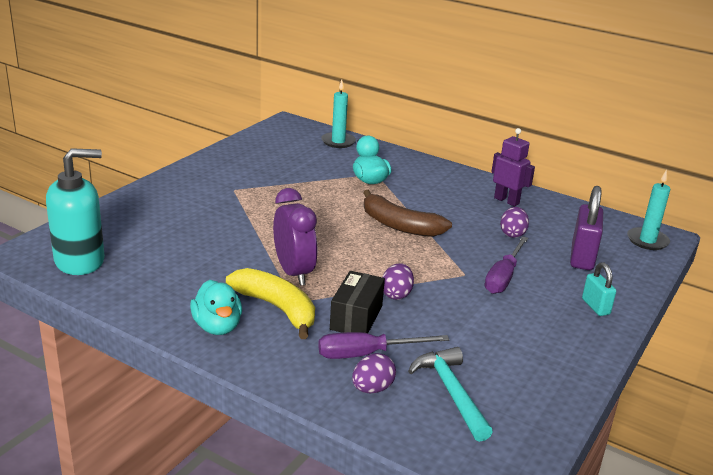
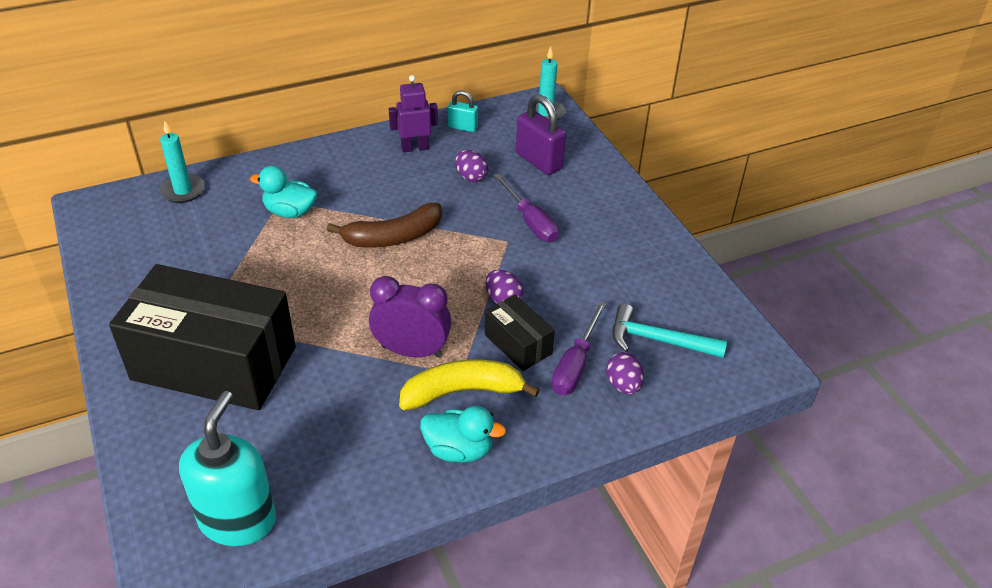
camera: 55 degrees left, 15 degrees up
(202, 206) = (214, 363): none -> black box
(595, 307) = (609, 197): turquoise padlock -> turquoise padlock (462, 127)

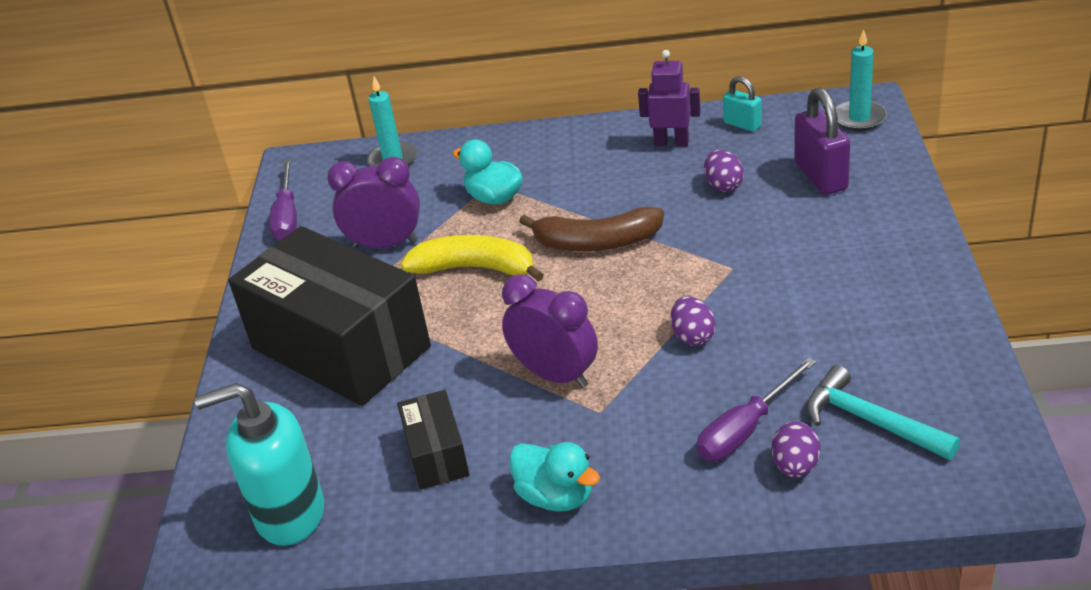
camera: 30 degrees right, 5 degrees down
(212, 266) = (385, 244): none -> purple clock
(238, 519) = (289, 514): turquoise soap dispenser -> turquoise soap dispenser turned 135 degrees counterclockwise
(462, 391) = (592, 432): yellow banana -> yellow banana (475, 268)
(518, 344) = (685, 391): black box -> black box (436, 455)
(530, 221) = (773, 248): purple screwdriver -> purple screwdriver (287, 216)

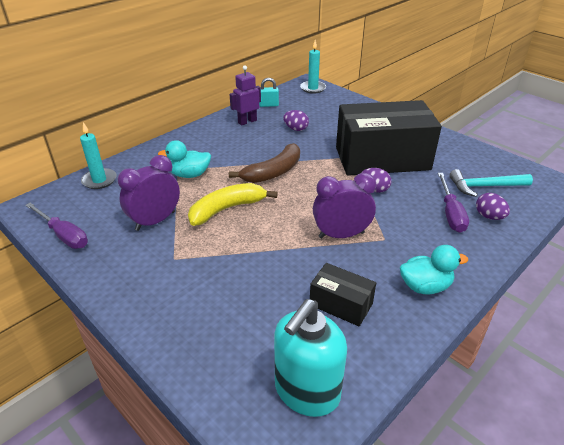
camera: 50 degrees left, 0 degrees up
(340, 347) = (204, 284): black box -> black box (382, 158)
(820, 176) = (330, 112): purple padlock -> none

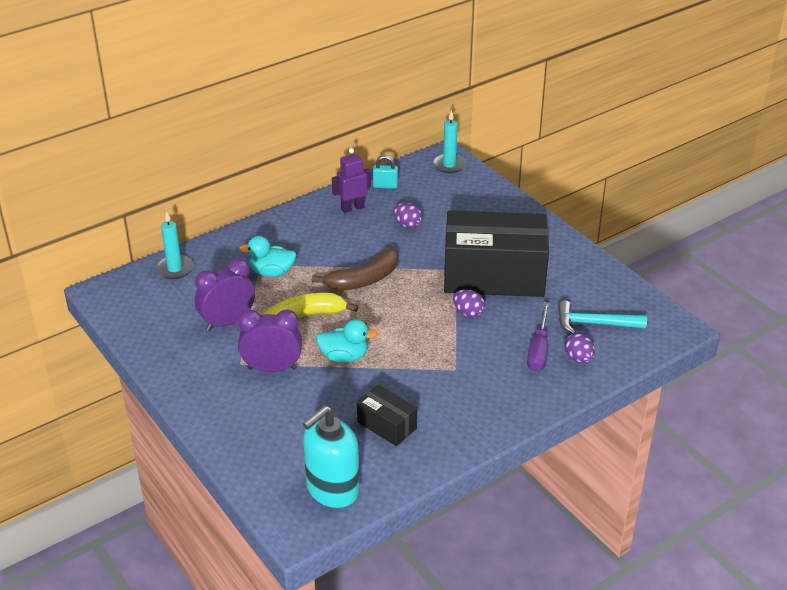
camera: 10 degrees right, 0 degrees up
(63, 235) = (136, 327): purple screwdriver -> none
(341, 235) = (412, 359): purple clock -> purple clock (272, 368)
(425, 286) = (474, 419): turquoise duck -> turquoise duck (344, 357)

